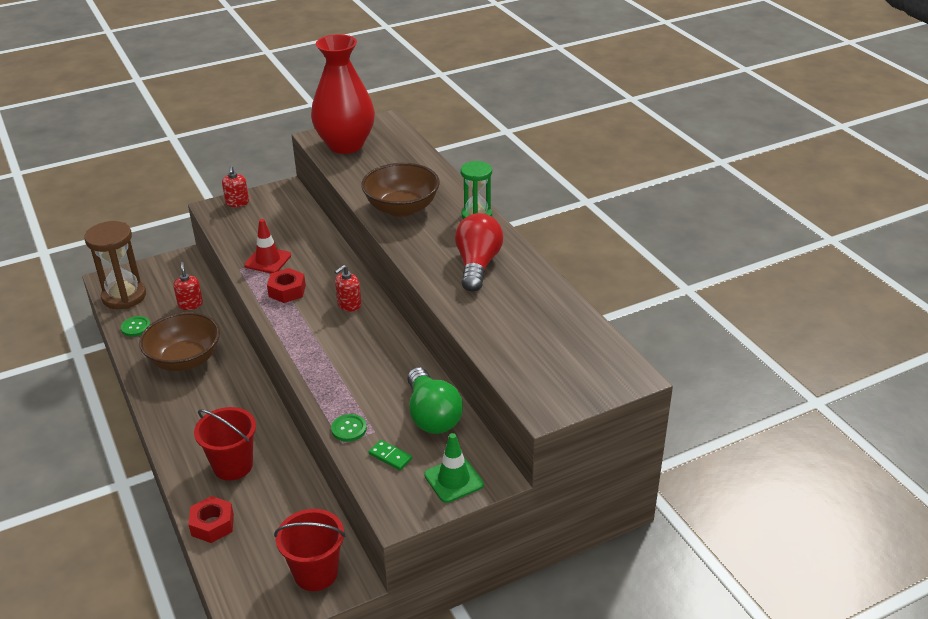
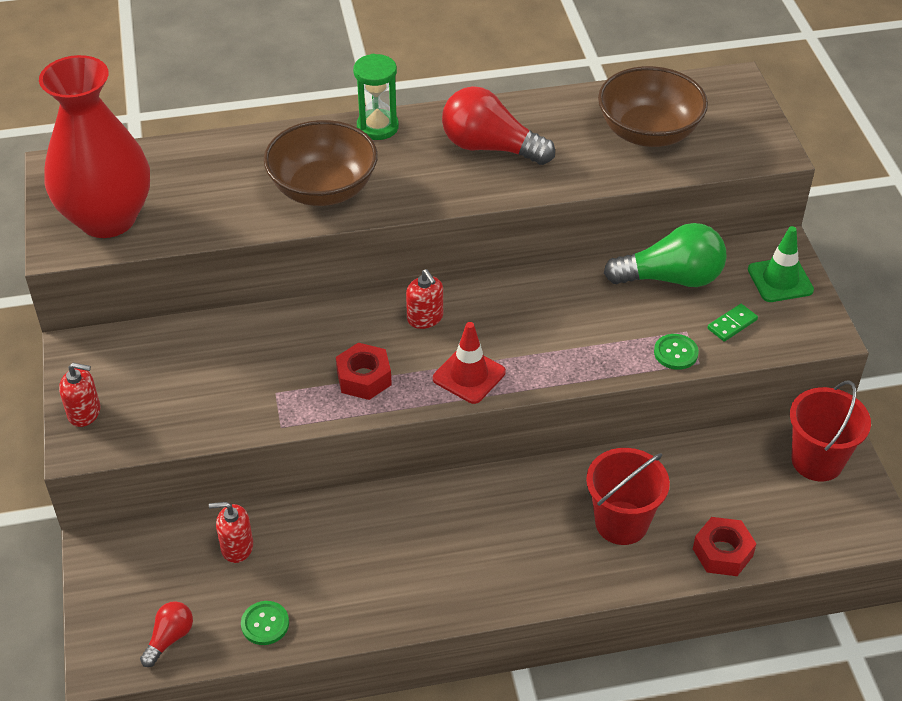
camera: 75 degrees left, 10 degrees up
(124, 296) = (169, 638): brown hourglass -> red light bulb
(185, 360) = (377, 562): brown bowl -> brown bowl (648, 132)
(268, 260) = (275, 391): red traffic cone -> red traffic cone (469, 375)

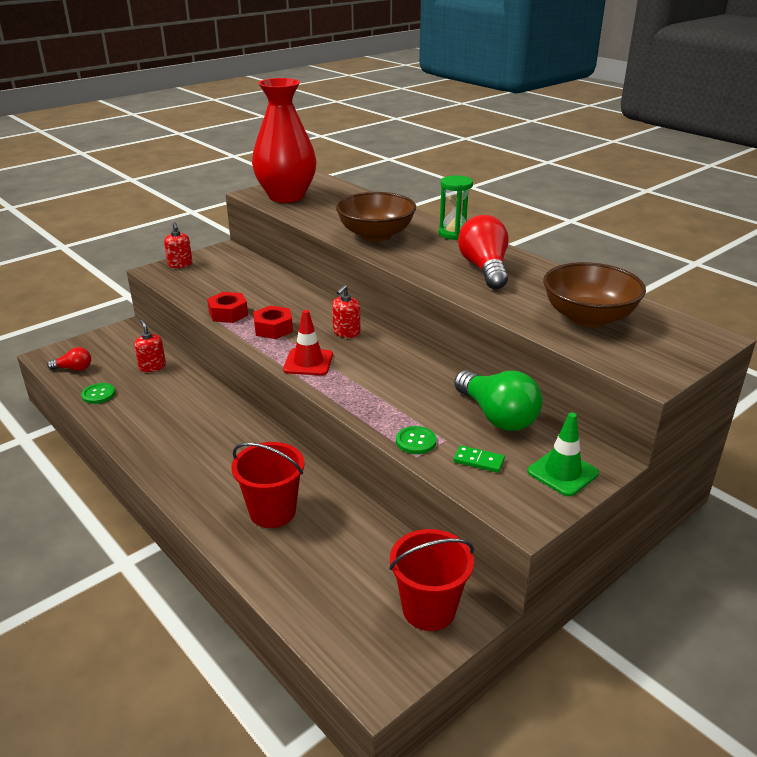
camera: 60 degrees right, 15 degrees down
(722, 552) = (278, 578): red nut -> red nut (228, 313)

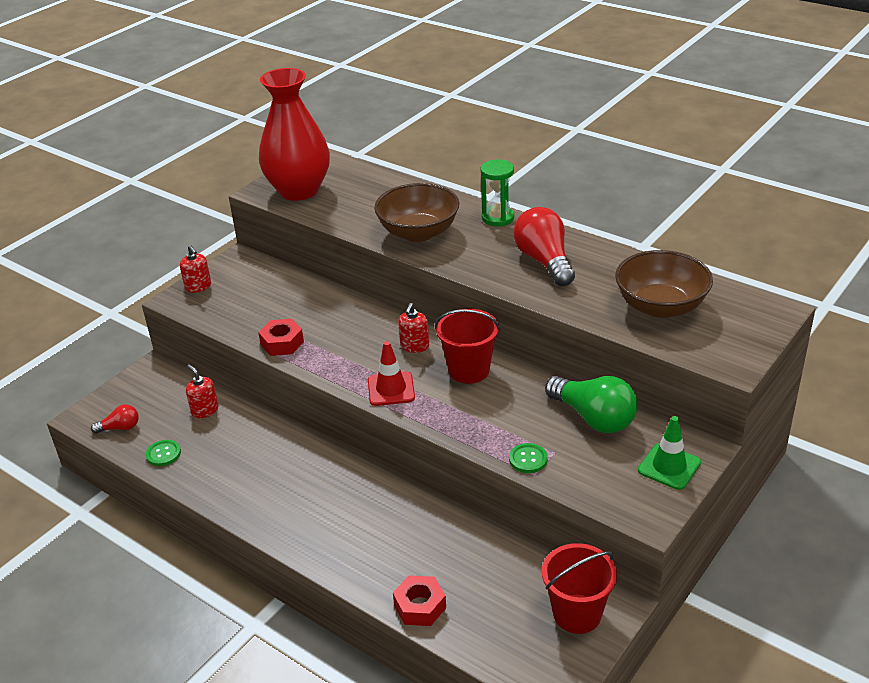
camera: 10 degrees left, 5 degrees up
(272, 511) = (400, 549): red bucket -> red bucket (469, 370)
(273, 328) = (338, 354): red nut -> red nut (420, 606)
(478, 461) = (591, 469): green domino -> none

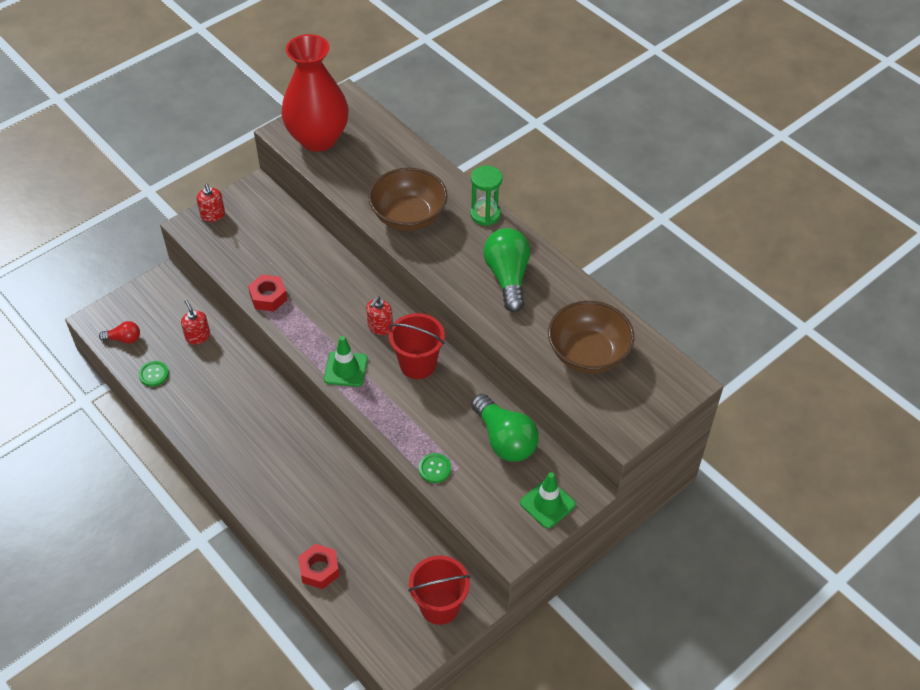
camera: 10 degrees right, 15 degrees up
(391, 389) = (345, 369): red traffic cone -> green traffic cone
(544, 261) = (507, 277): red light bulb -> green light bulb

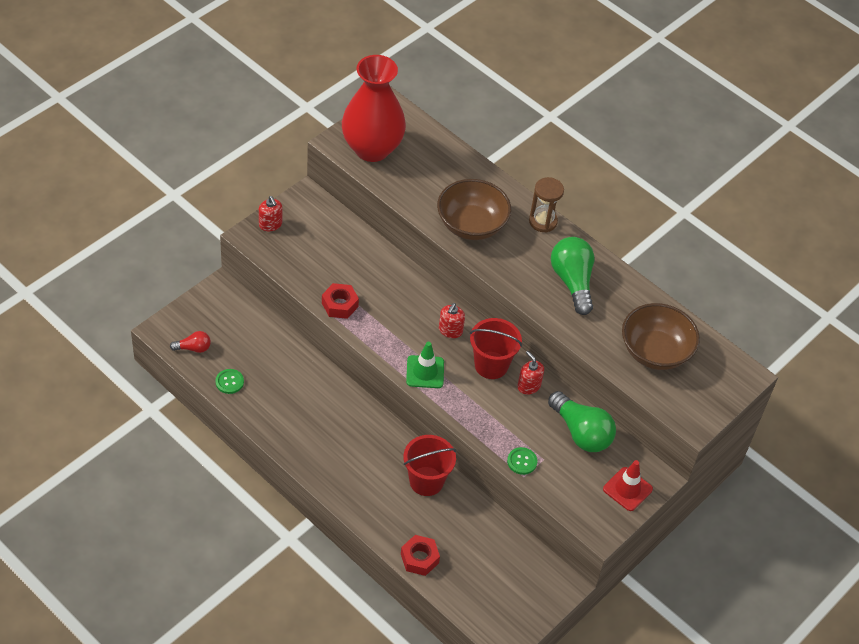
camera: 10 degrees left, 0 degrees up
(198, 336) = (265, 343): red soap dispenser -> red soap dispenser (528, 386)
(439, 606) = (534, 586): red bucket -> red bucket (426, 481)
(485, 214) = (543, 221): green hourglass -> brown hourglass
(547, 504) = (627, 489): green traffic cone -> red traffic cone

